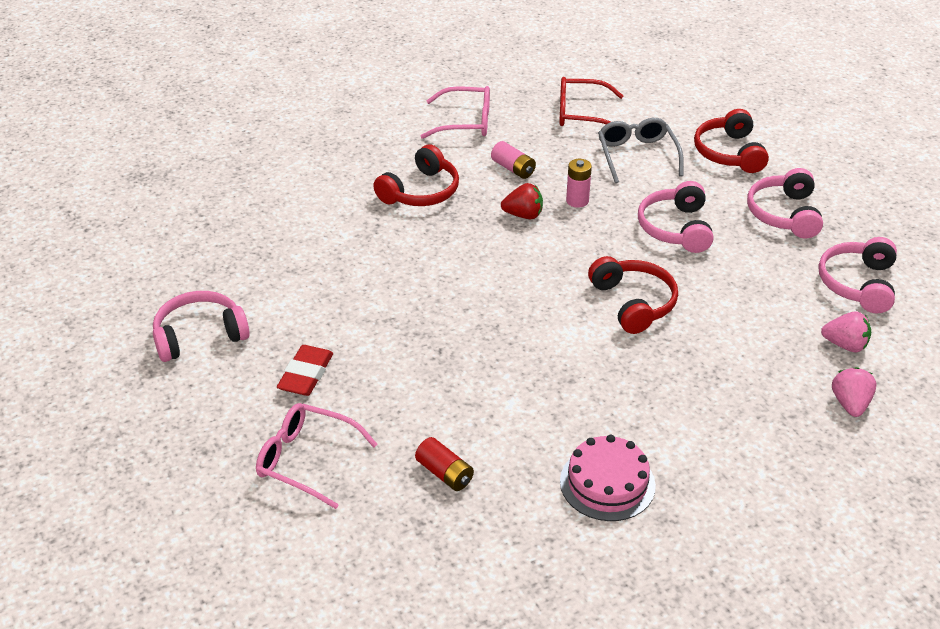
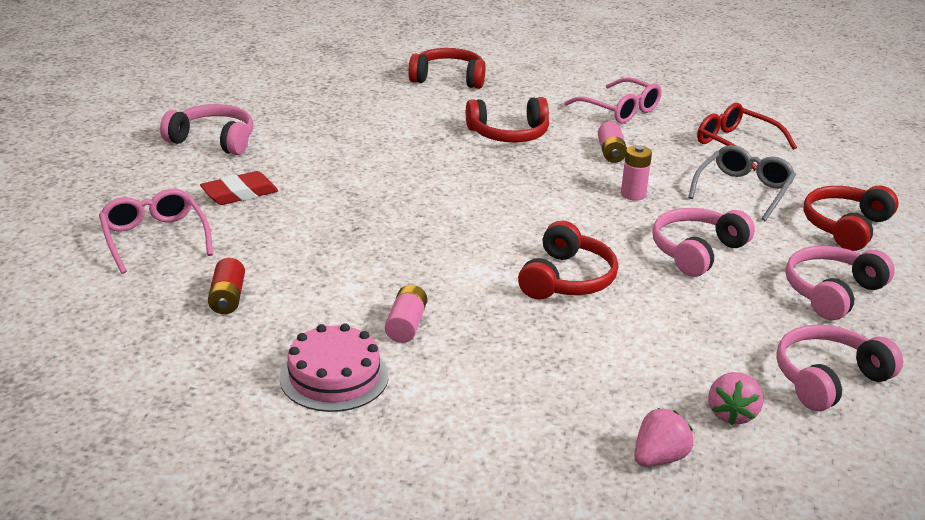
camera: 40 degrees right, 10 degrees down
(296, 158) = (448, 79): none -> red headphones
(523, 215) = (569, 182): red strawberry -> none
(591, 410) = (406, 325): none -> pink battery
(845, 345) = (732, 414): pink strawberry -> pink strawberry turned 45 degrees clockwise

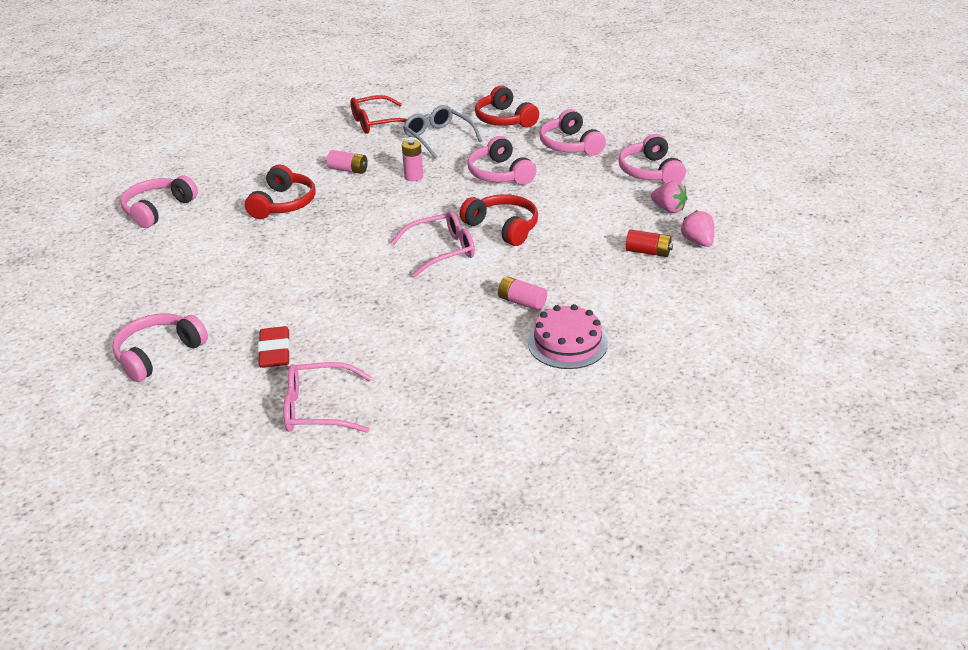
camera: 65 degrees left, 5 degrees up
(227, 298) = (439, 379): red battery -> red battery (648, 252)
(448, 79) = (158, 209): red headphones -> pink headphones
(620, 110) = (288, 150): pink glasses -> pink glasses (442, 250)

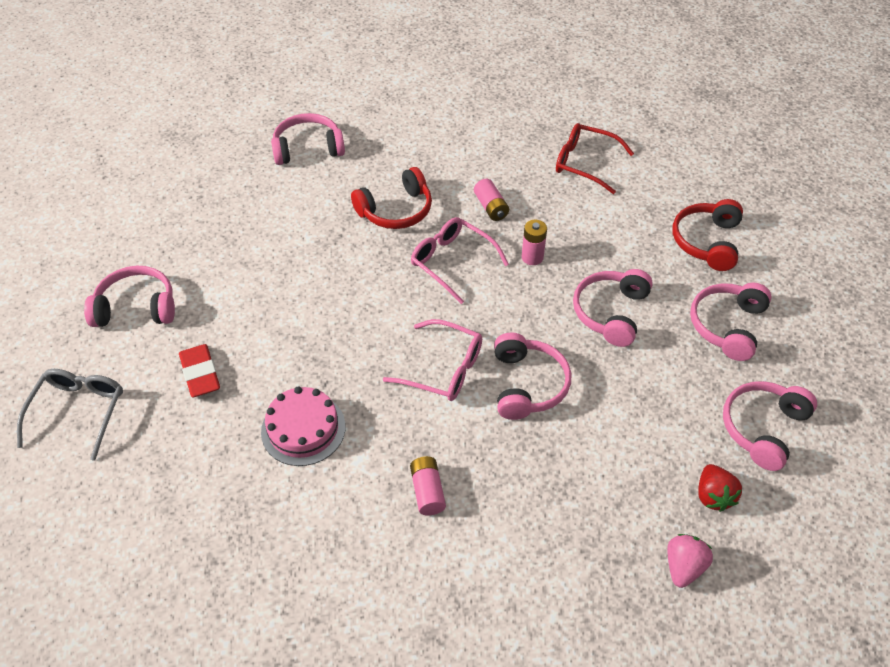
camera: 45 degrees right, 15 degrees up
(275, 351) = (200, 374): red eraser -> red eraser turned 60 degrees counterclockwise
(318, 408) = (154, 462): pink glasses -> pink glasses (452, 262)
(438, 137) = (614, 222): grey glasses -> grey glasses (78, 412)
(503, 227) = (527, 384): red headphones -> pink headphones
(567, 343) = (400, 577): pink cake -> pink cake (303, 429)
(648, 252) = (616, 534): red battery -> none
(668, 209) = (713, 496): pink strawberry -> red strawberry

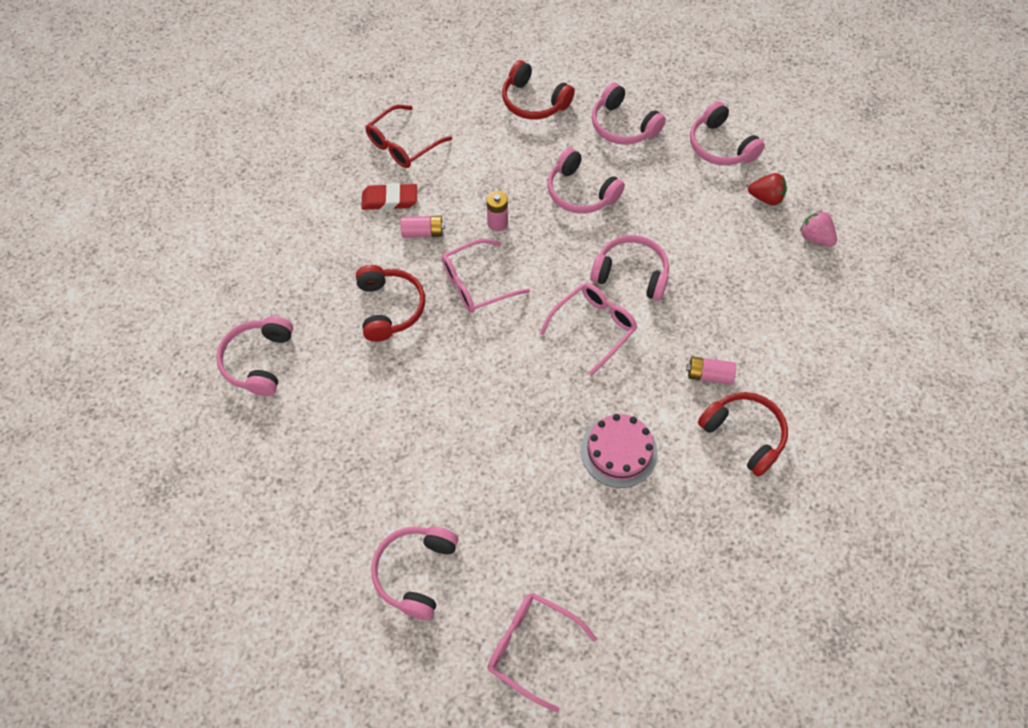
camera: 70 degrees left, 10 degrees up
(78, 412) = (531, 647): grey glasses -> pink glasses
(200, 374) = (526, 525): red eraser -> red eraser (389, 200)
(362, 545) = (744, 435): none -> red headphones

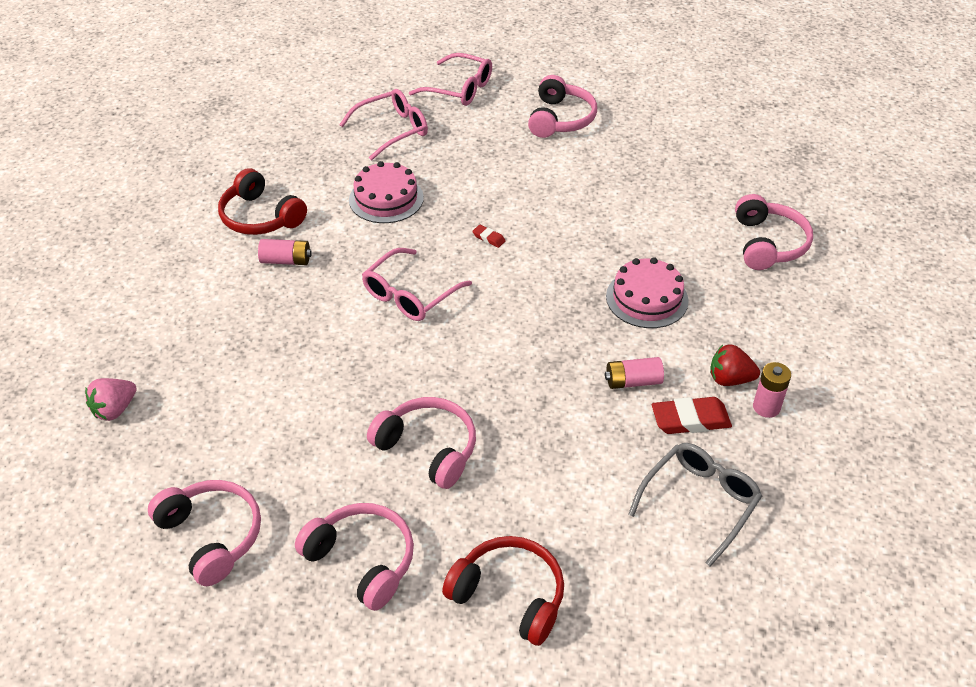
camera: 175 degrees right, 15 degrees down
(389, 308) = (647, 298): red headphones -> pink cake
(403, 145) = (700, 502): red glasses -> grey glasses
(476, 284) = (552, 329): pink glasses -> pink glasses (392, 130)
(497, 223) = (538, 399): pink battery -> pink battery (766, 407)
(519, 388) = (489, 238): none -> red eraser
(631, 274) = (363, 351): pink headphones -> none
(766, 198) = (165, 459): red strawberry -> red strawberry (729, 379)
(815, 238) = (115, 409): pink strawberry -> pink strawberry turned 90 degrees clockwise

